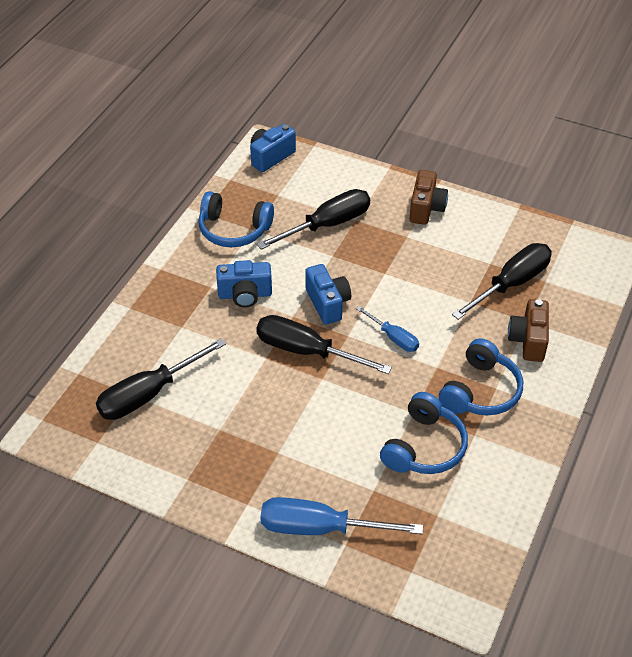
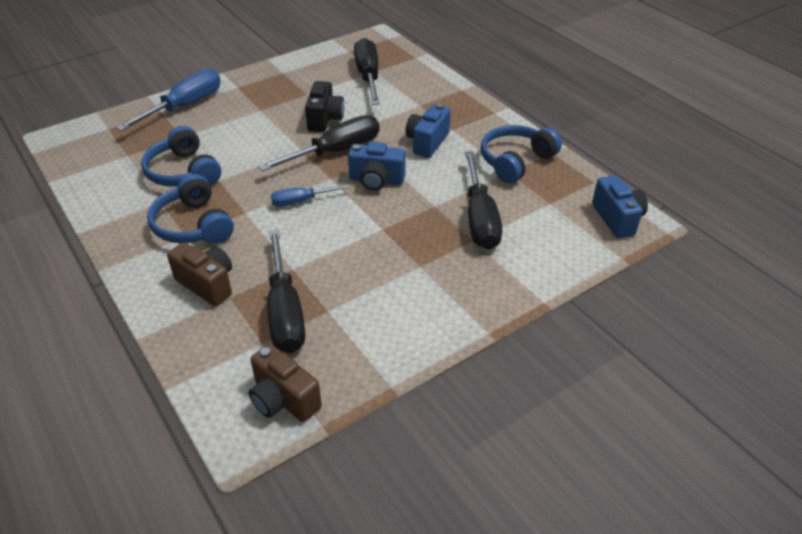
camera: 120 degrees right, 5 degrees down
(258, 387) = (324, 119): none -> black camera
(426, 208) = (451, 300): brown camera -> brown camera (283, 399)

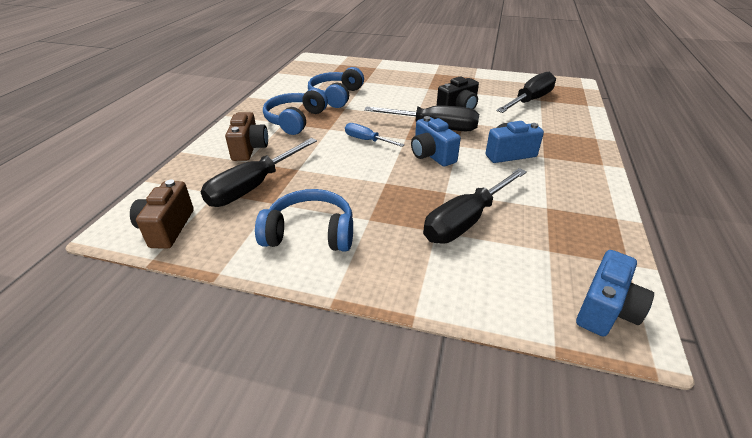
camera: 50 degrees right, 5 degrees down
(184, 106) = (391, 70): blue screwdriver -> none
(516, 161) = (566, 204): blue headphones -> blue headphones (310, 233)

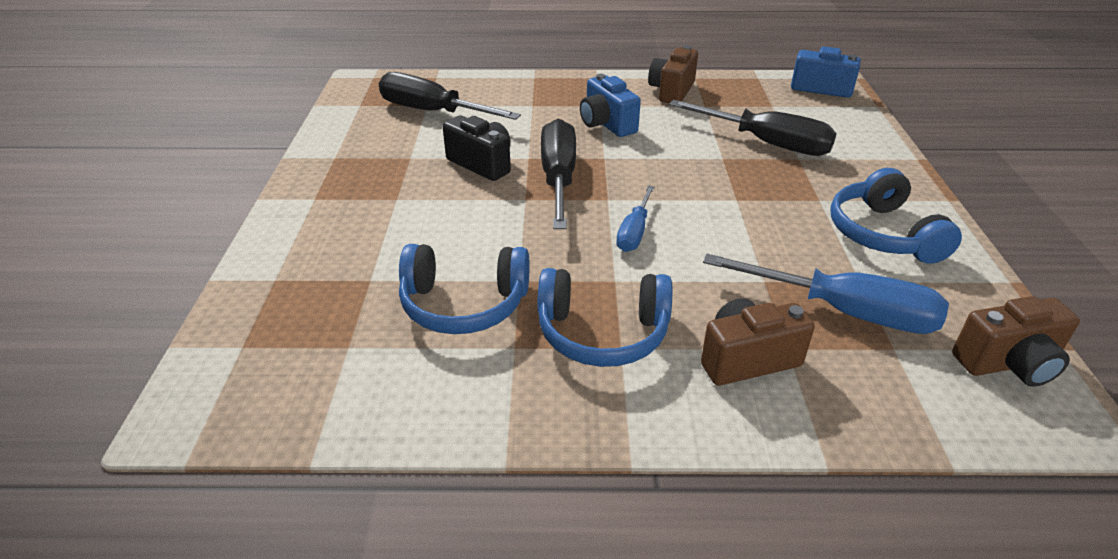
camera: 105 degrees left, 0 degrees up
(253, 187) = (844, 312): black screwdriver -> blue screwdriver
(431, 155) = (644, 173): blue camera -> none
(577, 196) = (672, 91): none -> brown camera

